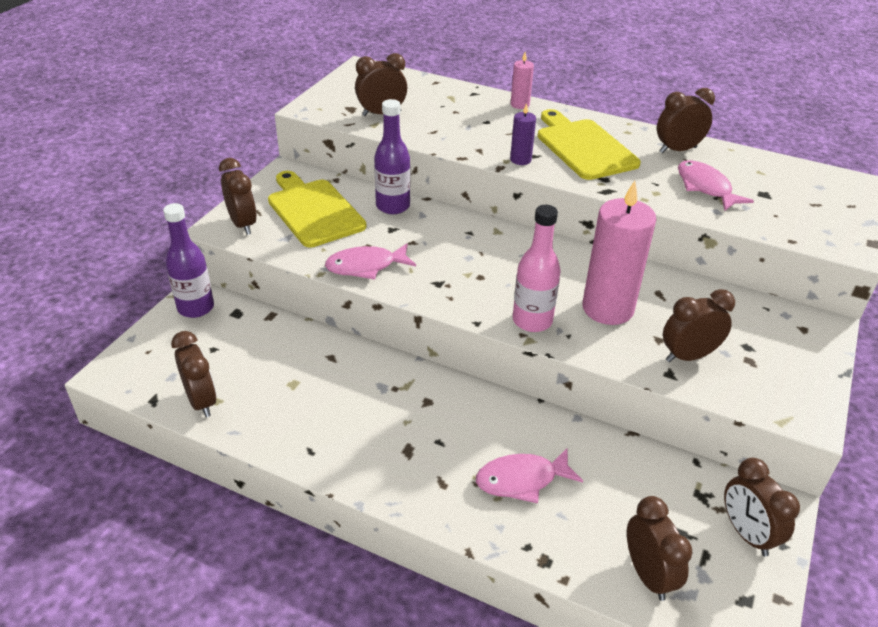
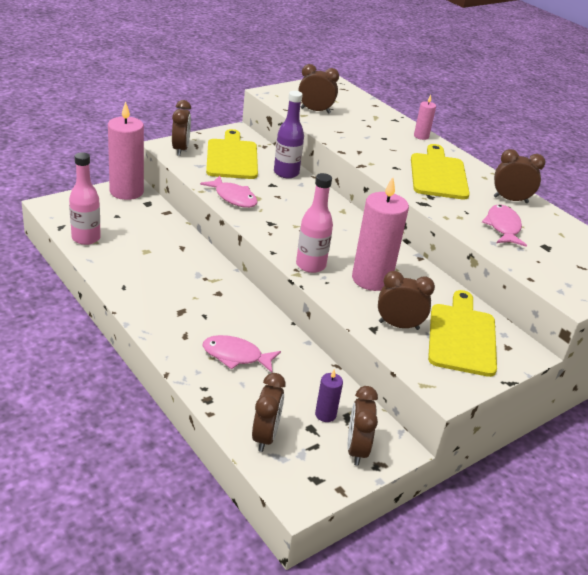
camera: 25 degrees right, 5 degrees down
(196, 308) = (126, 191): purple bottle -> pink candle
(201, 401) = (86, 238): brown clock -> pink bottle
(366, 266) = (233, 197): pink fish -> pink fish turned 150 degrees counterclockwise
(520, 160) = (382, 166): purple candle -> purple candle (325, 414)
(755, 338) = (462, 336): none -> yellow cutting board

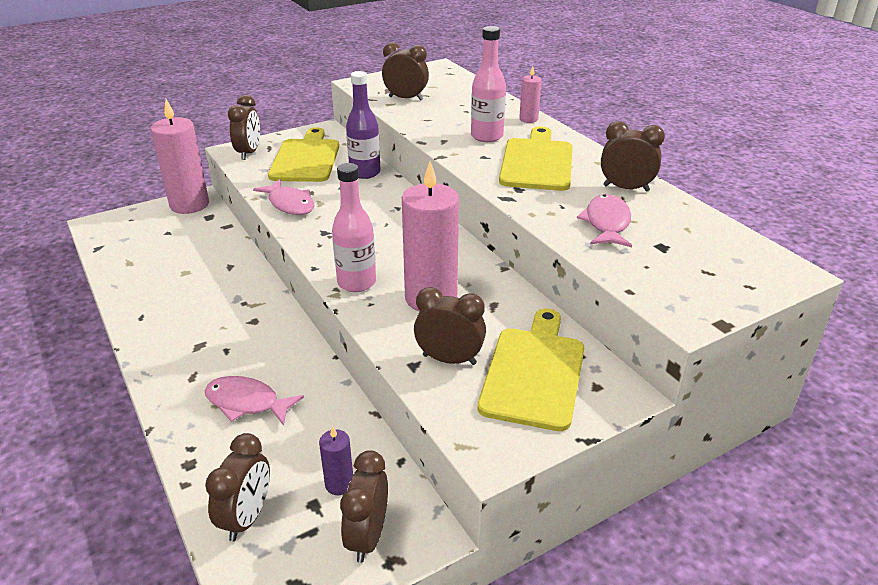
camera: 10 degrees right, 0 degrees up
(86, 238) = (120, 260): pink bottle -> pink bottle (487, 136)

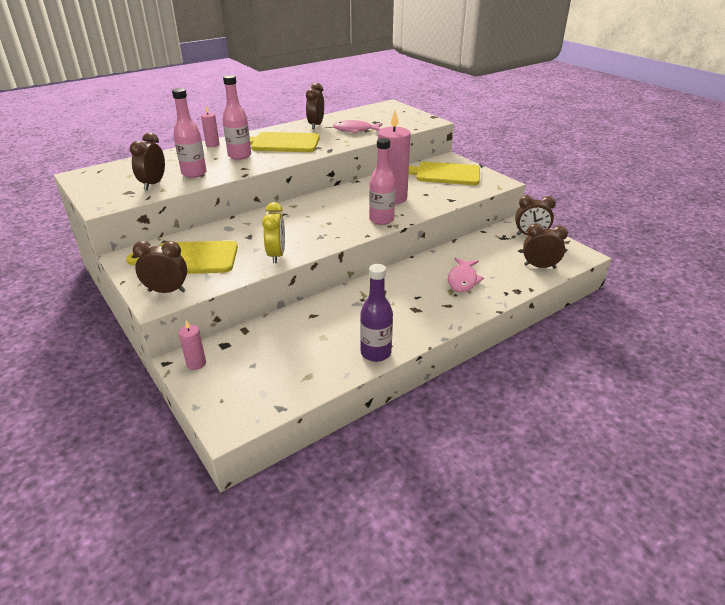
camera: 95 degrees left, 0 degrees up
(189, 205) = (196, 363): pink candle -> pink candle, size x0.47
(290, 204) = (276, 255): pink fish -> yellow clock
(339, 484) = (506, 245): purple candle -> none
(365, 173) = (225, 229): purple bottle -> purple bottle (375, 353)
(431, 115) = (194, 173): none -> pink bottle
(449, 359) = (443, 191): brown clock -> none

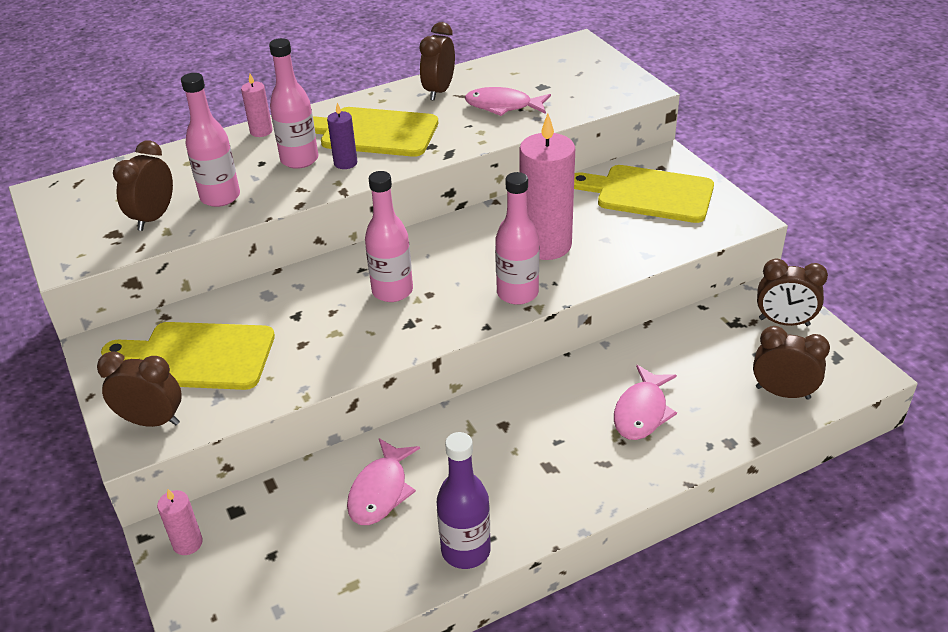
camera: 10 degrees right, 5 degrees up
(268, 156) = (345, 163): none -> purple candle
(276, 255) = (332, 359): yellow clock -> none
(306, 222) = (392, 291): none -> pink bottle
(315, 328) = (381, 491): none -> pink fish

